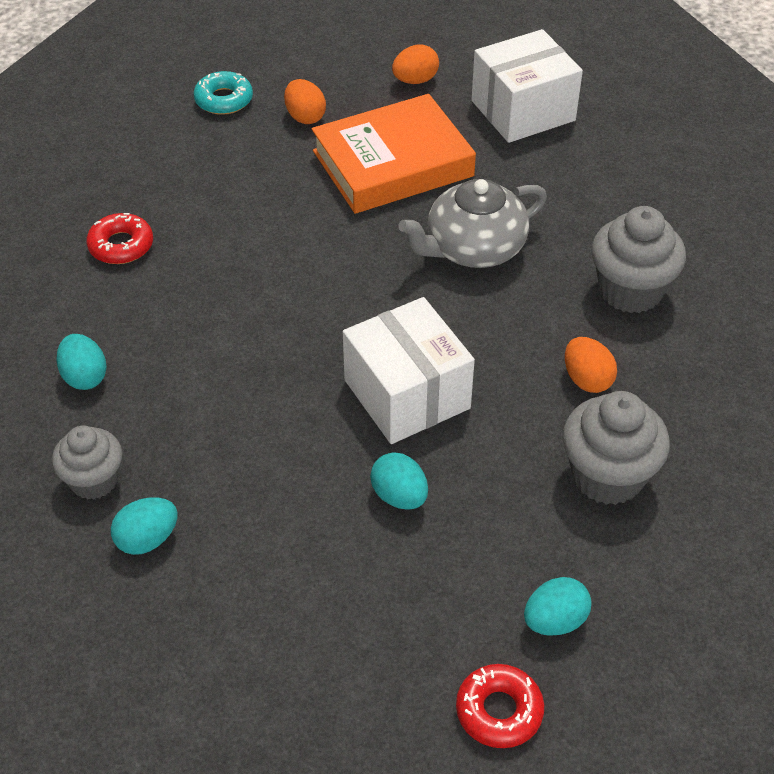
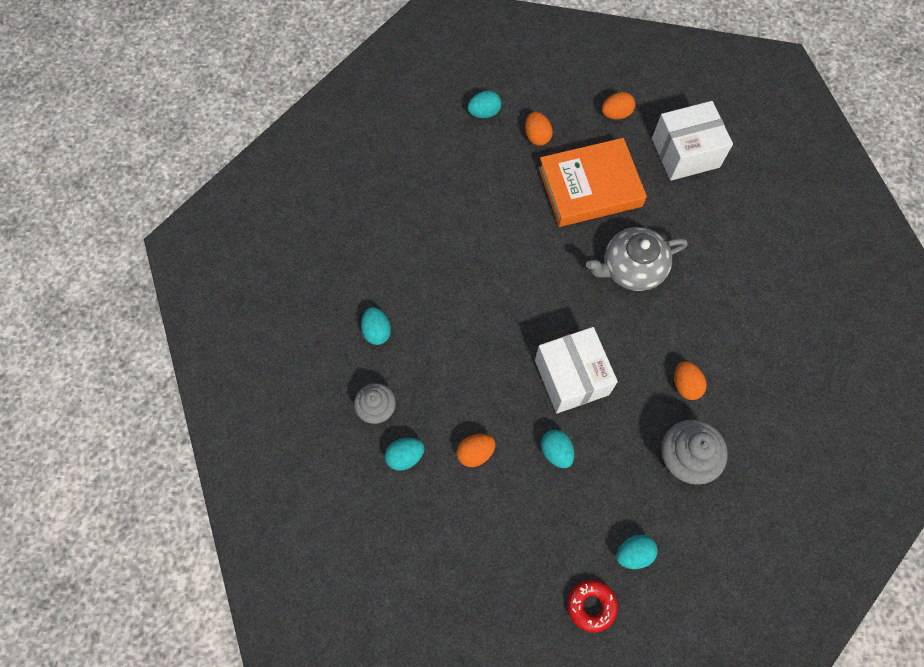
camera: 10 degrees right, 20 degrees up
(121, 245) = (406, 230): red donut -> none
(224, 100) = (484, 112): turquoise donut -> turquoise egg
(266, 517) = (475, 453): none -> orange egg
(630, 291) = (727, 319): grey cupcake -> none

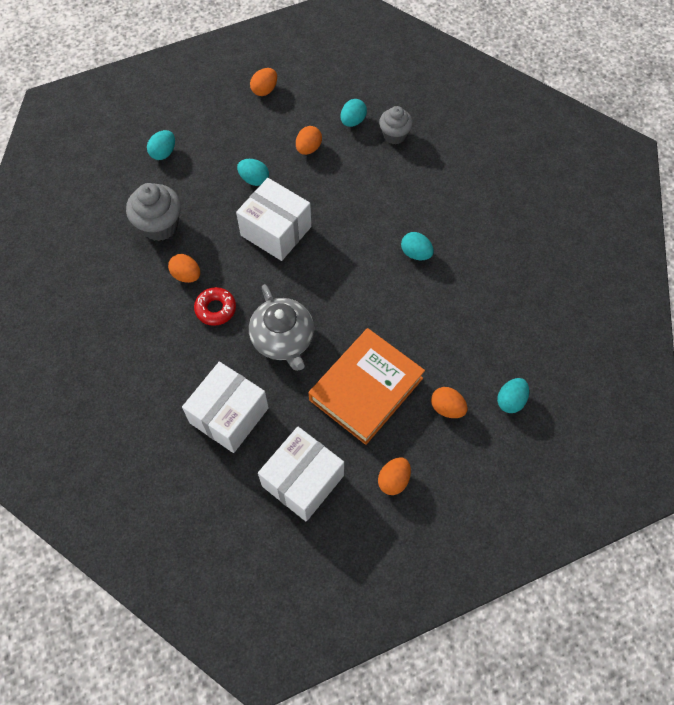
camera: 145 degrees right, 5 degrees down
(377, 331) = (438, 179): turquoise egg -> turquoise egg (416, 253)
(469, 568) = (264, 90): none -> orange egg
(591, 606) = (174, 113): red donut -> red donut (215, 309)
(632, 268) = (283, 339): grey teapot -> grey teapot turned 120 degrees clockwise
(716, 233) = (229, 415): none -> white box

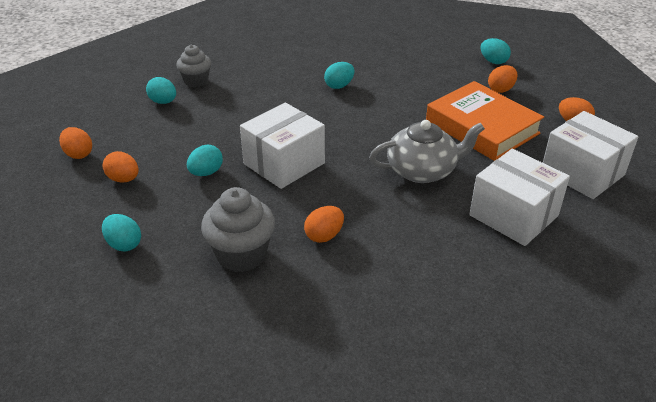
camera: 80 degrees left, 25 degrees down
(215, 309) = (376, 215): red donut -> none
(308, 148) = (183, 132): orange egg -> orange egg (123, 179)

